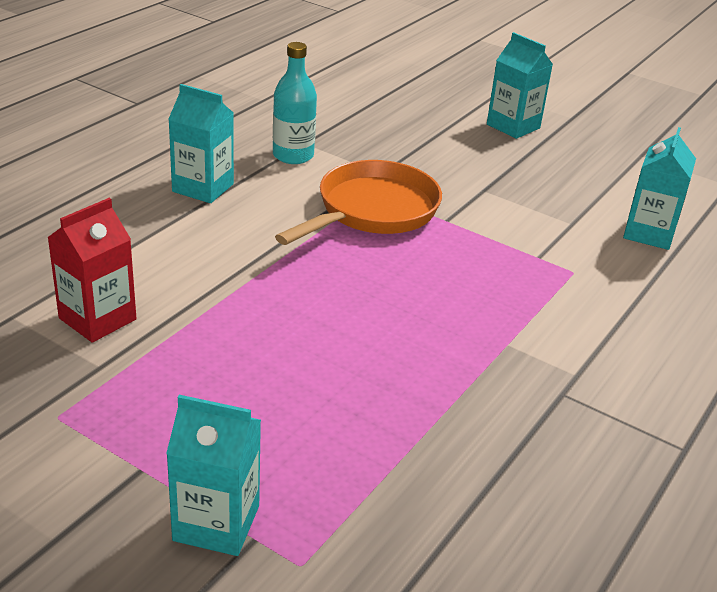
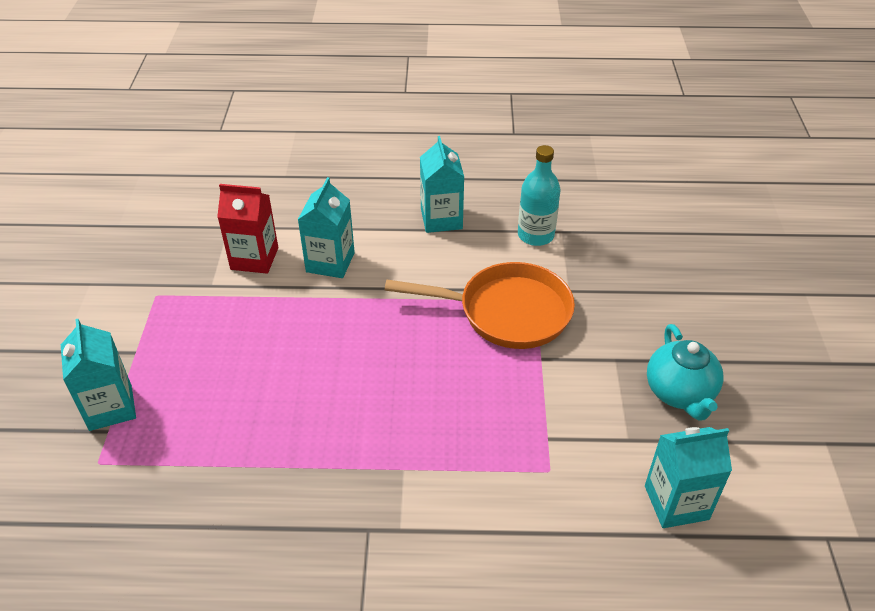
camera: 60 degrees right, 10 degrees up
(513, 126) = (754, 330): turquoise carton -> turquoise carton (330, 262)
(545, 182) = (680, 393): none -> turquoise teapot

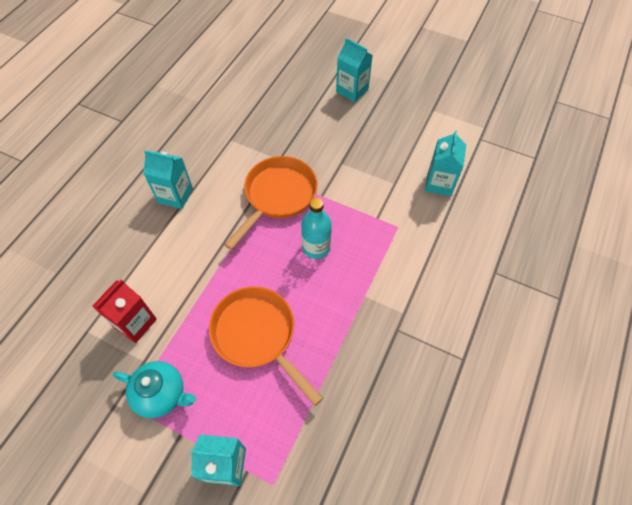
camera: 65 degrees left, 15 degrees up
(288, 372) = (257, 335): none -> orange pan
(330, 262) = (172, 275): turquoise carton -> turquoise carton (352, 90)
(535, 235) = (224, 153): turquoise bottle -> turquoise bottle (316, 247)
(680, 393) = (377, 148): turquoise teapot -> turquoise teapot (162, 394)

